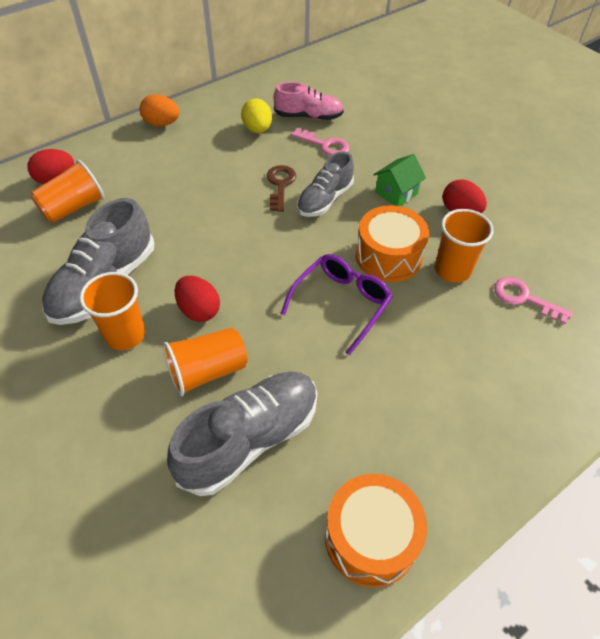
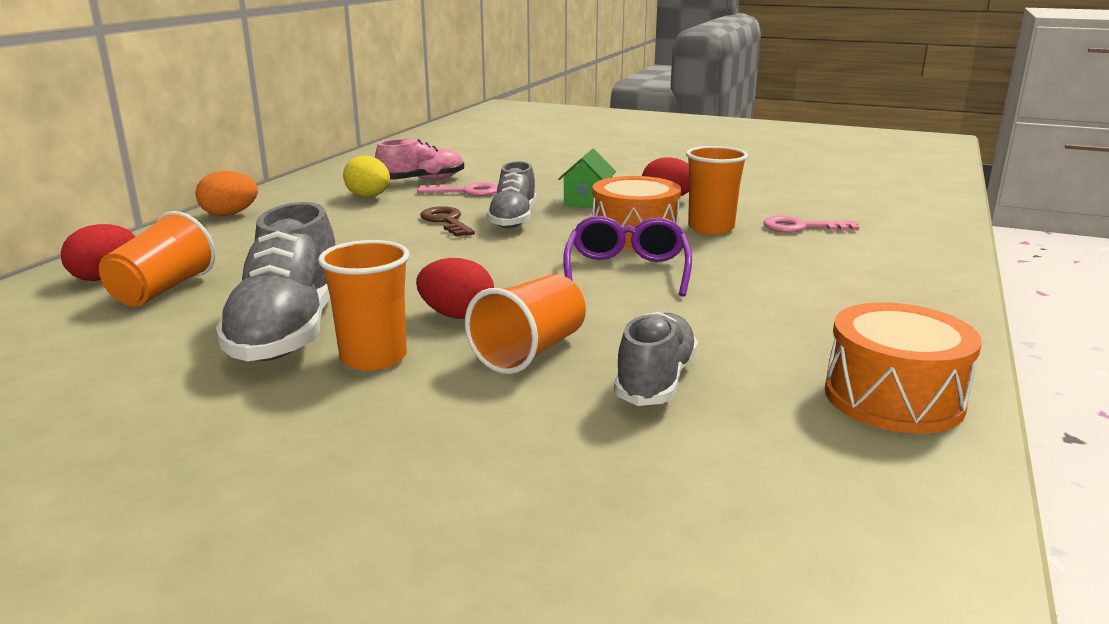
camera: 30 degrees left, 30 degrees down
(249, 439) = (655, 380): grey shoe -> grey shoe, size x0.64

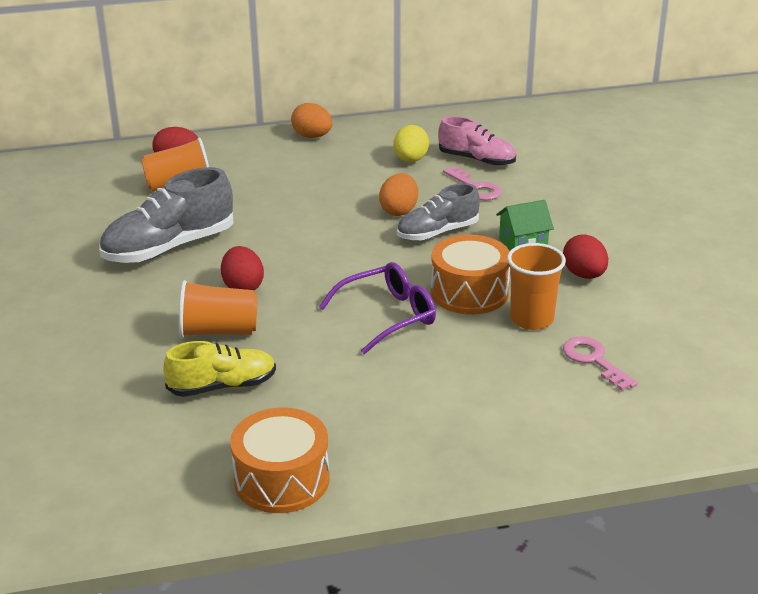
camera: 55 degrees right, 10 degrees up
(373, 357) = (163, 287): orange cup -> none
(446, 221) = (399, 211): brown key -> orange egg
(655, 380) = (222, 386): grey shoe -> yellow shoe

